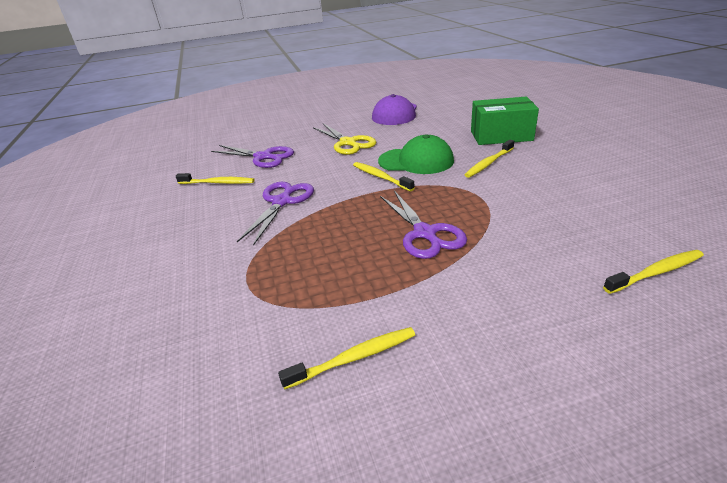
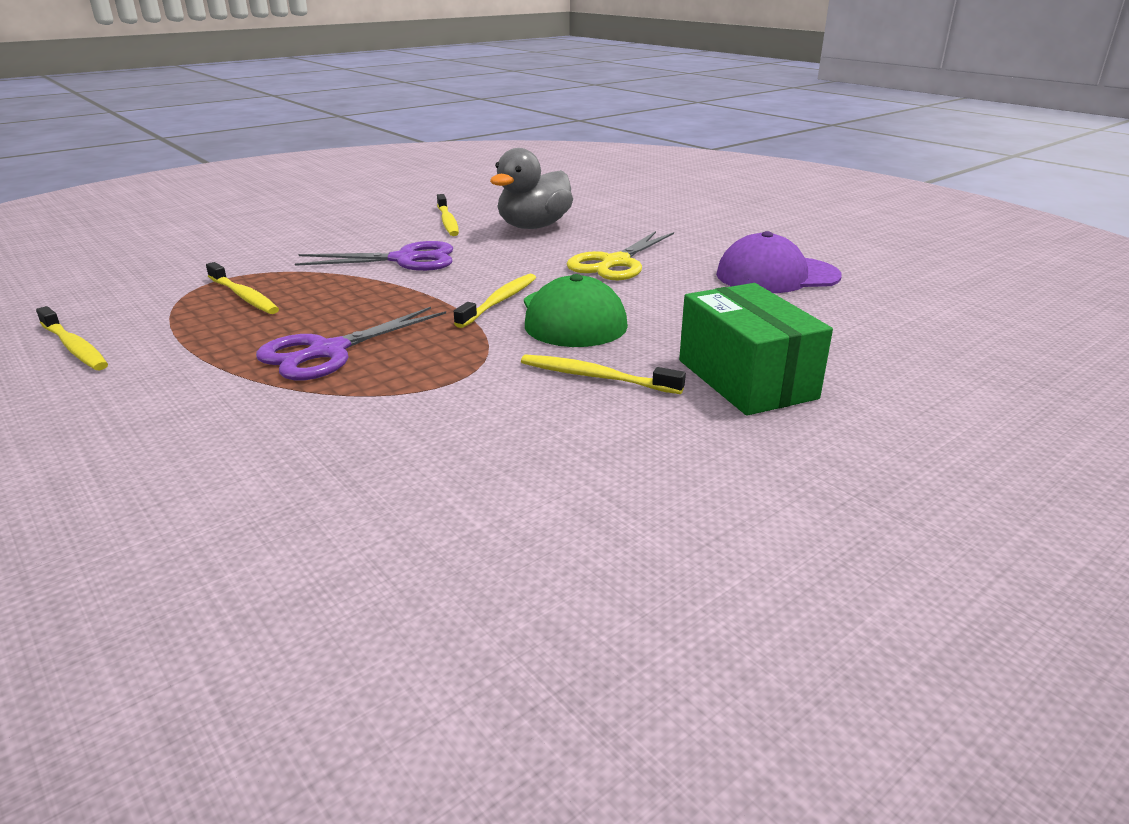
camera: 65 degrees right, 5 degrees down
(263, 157) = (534, 227): purple scissors -> grey duck
(656, 272) = (197, 555): yellow toothbrush -> yellow toothbrush (244, 296)

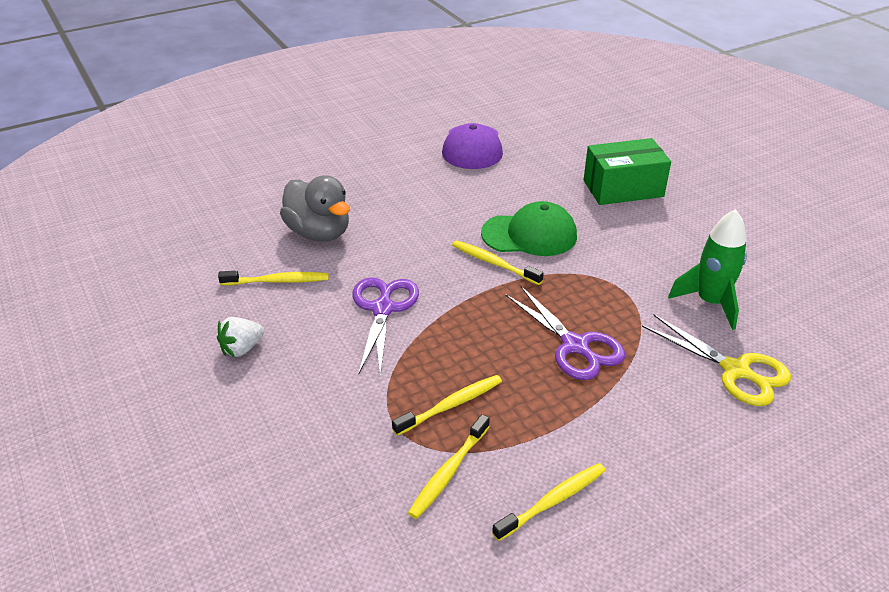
camera: 80 degrees left, 10 degrees up
(348, 221) = (242, 349): none -> white strawberry
(424, 453) = (710, 303): none -> green rocket
(596, 377) = (619, 236): yellow toothbrush -> yellow toothbrush (448, 472)
(615, 263) = (427, 204): yellow scissors -> yellow scissors (736, 371)

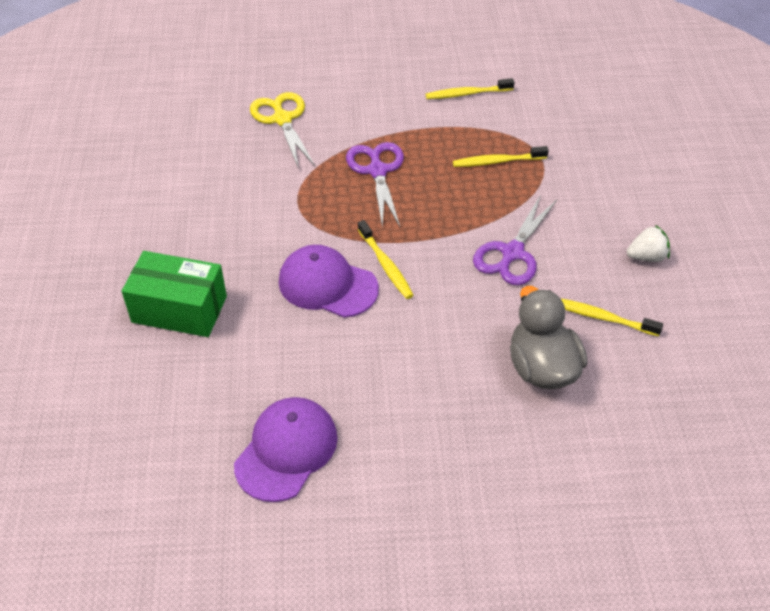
camera: 155 degrees left, 10 degrees up
(448, 472) = (521, 125): yellow toothbrush -> none
(529, 235) = (327, 285): green cap -> purple cap
(710, 303) = (241, 167): green rocket -> none

